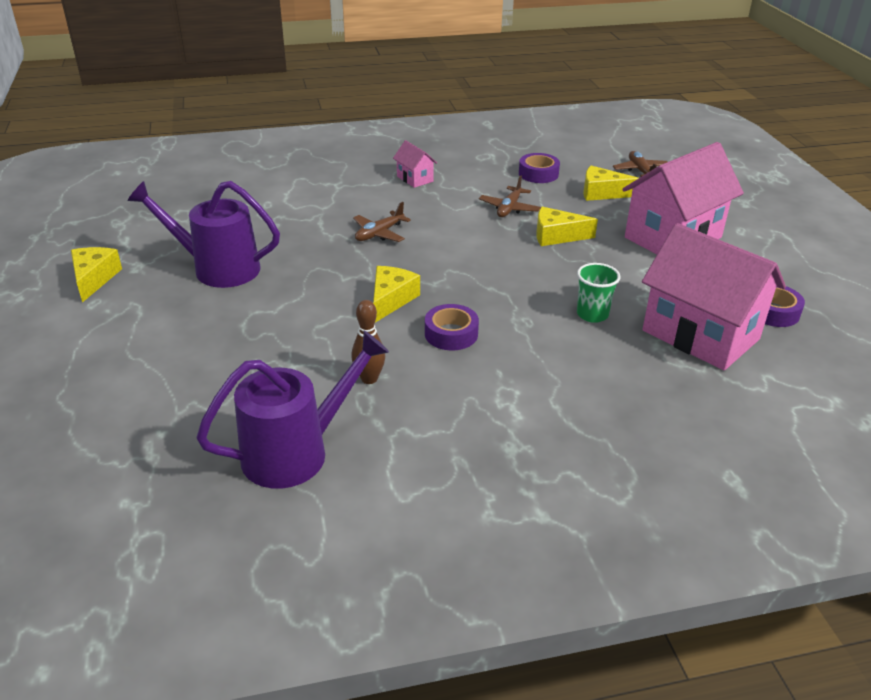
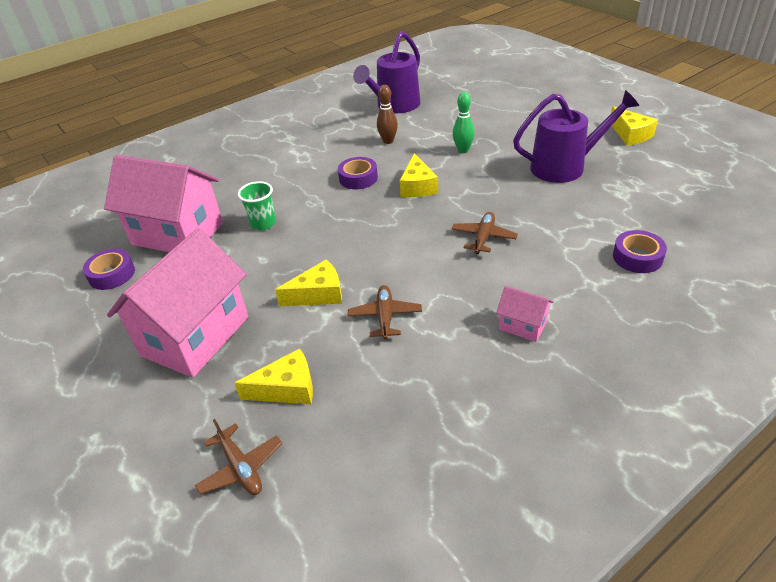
camera: 160 degrees right, 5 degrees up
(292, 327) = (463, 150): none -> green bowling pin
(538, 174) = (383, 399): purple tape -> purple tape (637, 257)

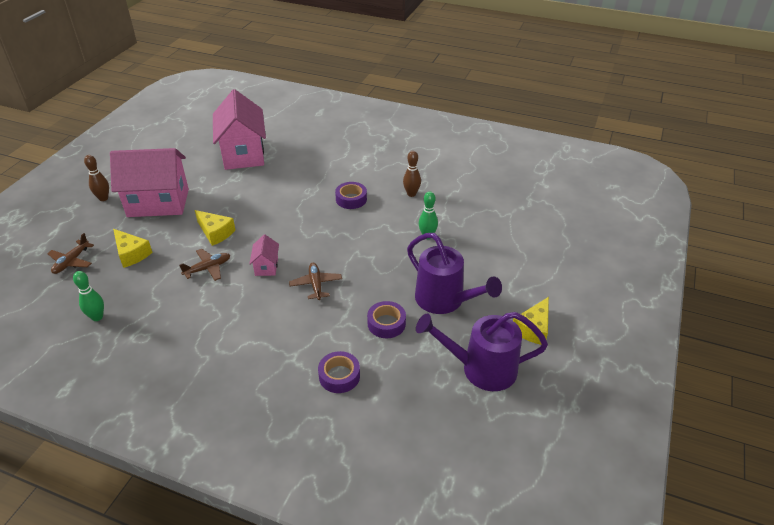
camera: 55 degrees right, 0 degrees up
(112, 274) = (194, 149): purple tape -> purple tape (386, 323)
(114, 397) = (103, 198): none -> brown bowling pin
(263, 223) = (273, 181): green cup -> none
(394, 106) = (466, 177): purple watering can -> purple watering can (480, 369)
(401, 456) = (97, 317): none -> green bowling pin
(418, 186) = (360, 230): yellow cheese -> none
(483, 237) = (316, 285): brown plane -> brown plane turned 90 degrees counterclockwise
(522, 325) = (228, 334): pink house -> pink house (266, 266)

